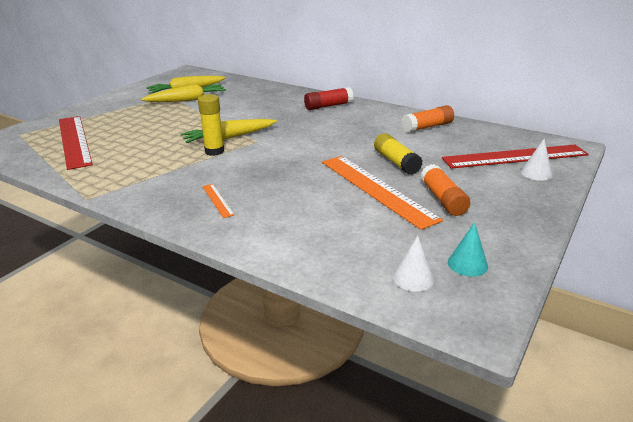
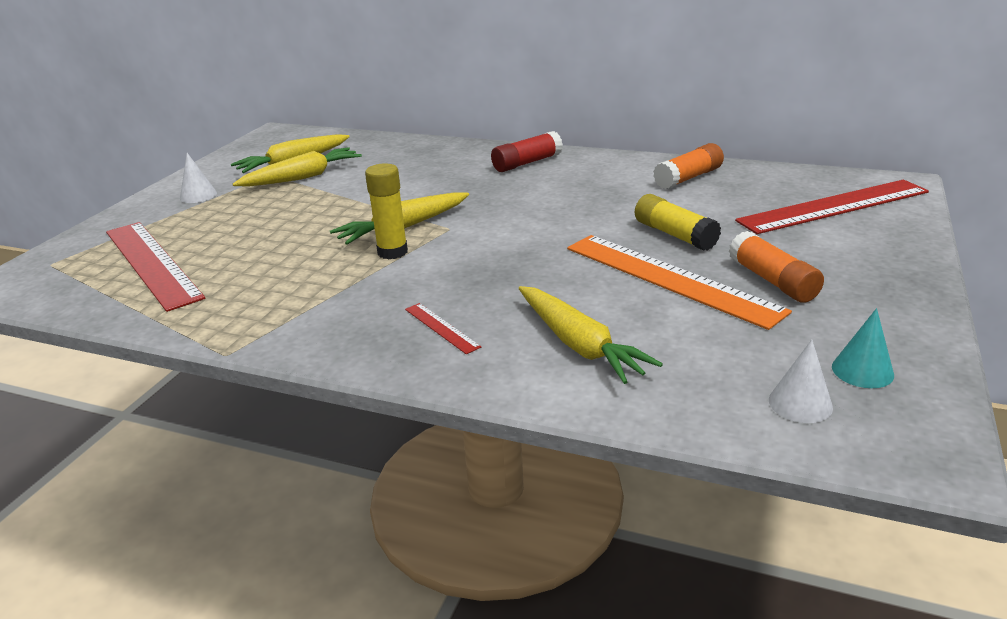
camera: 10 degrees left, 0 degrees up
(217, 200) = (441, 327): orange ruler -> red ruler
(294, 222) = (579, 344): none -> yellow carrot
(536, 173) = (876, 226): white cone -> white cone (198, 195)

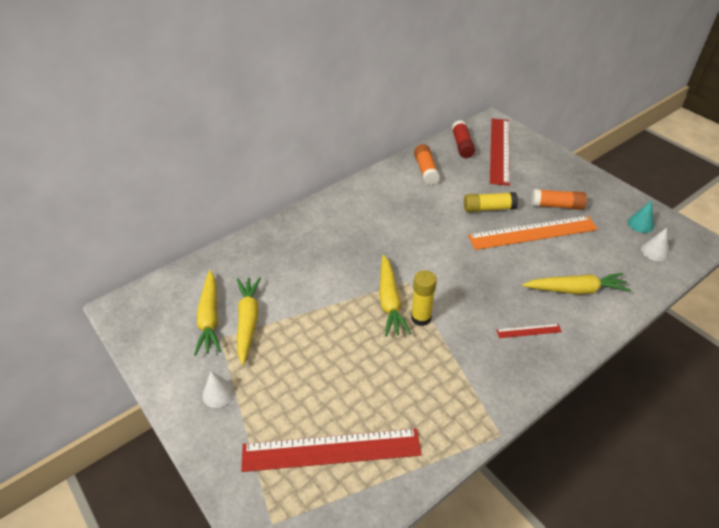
camera: 60 degrees left, 15 degrees up
(527, 163) = (341, 212): red glue stick -> red glue stick (462, 145)

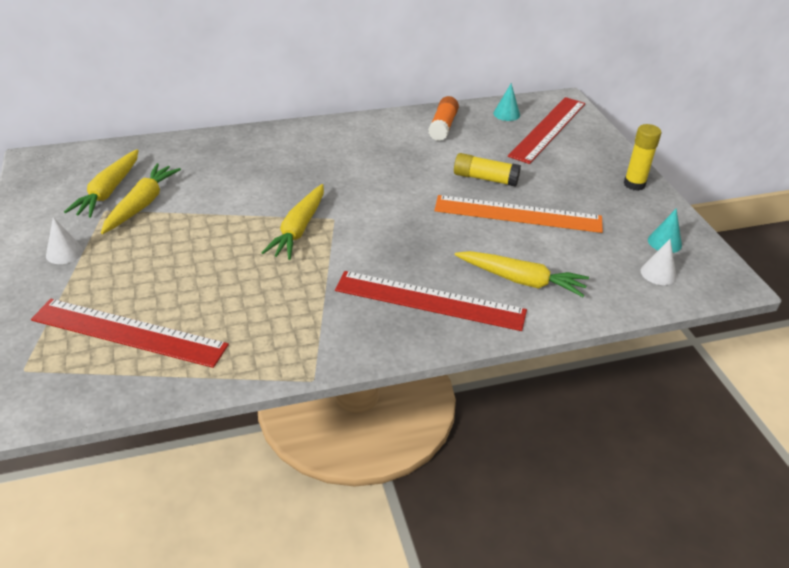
camera: 20 degrees right, 5 degrees down
(421, 318) = (319, 253): yellow glue stick -> yellow glue stick (634, 184)
(462, 145) = (506, 114): red glue stick -> turquoise cone
(528, 331) = (430, 300): red ruler -> red ruler, size x2.37
(556, 206) = (571, 197): orange glue stick -> none

